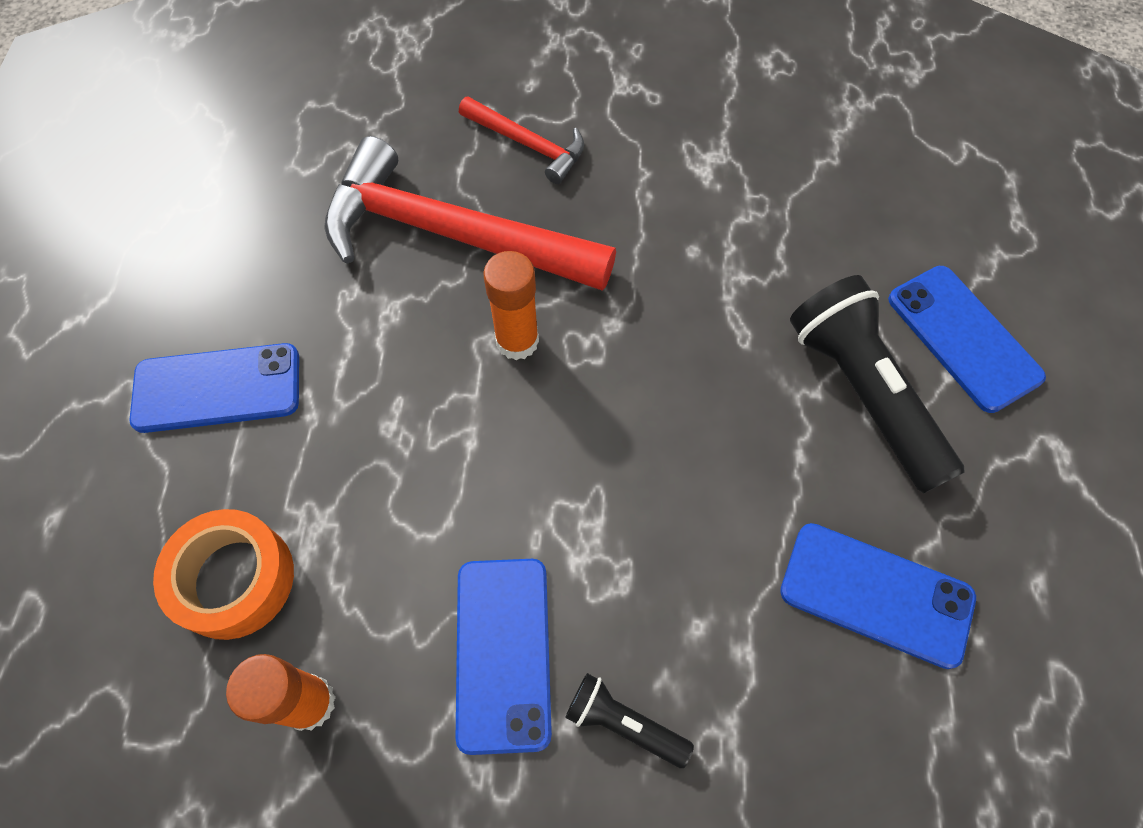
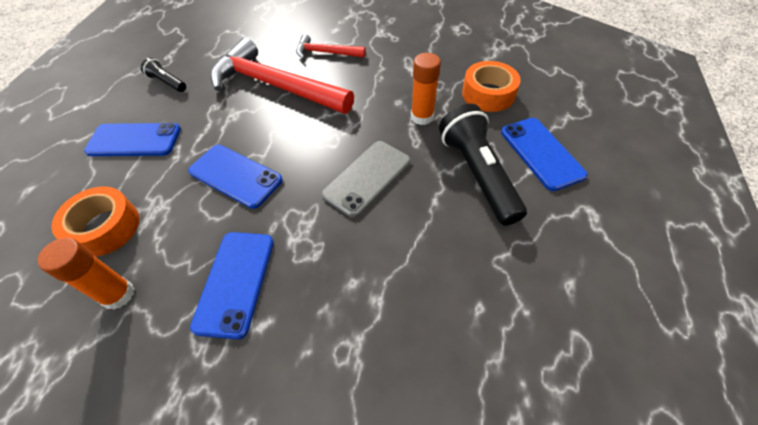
camera: 10 degrees right, 10 degrees down
(517, 341) = (293, 133): orange glue stick -> orange glue stick (422, 117)
(528, 145) = (326, 53): red hammer -> red hammer turned 150 degrees clockwise
(624, 723) = (293, 330): black flashlight -> black flashlight (167, 82)
(674, 422) = (367, 178): none -> grey phone
(853, 217) = (488, 94): none -> orange tape
(876, 594) = (465, 278): blue phone -> blue phone (235, 176)

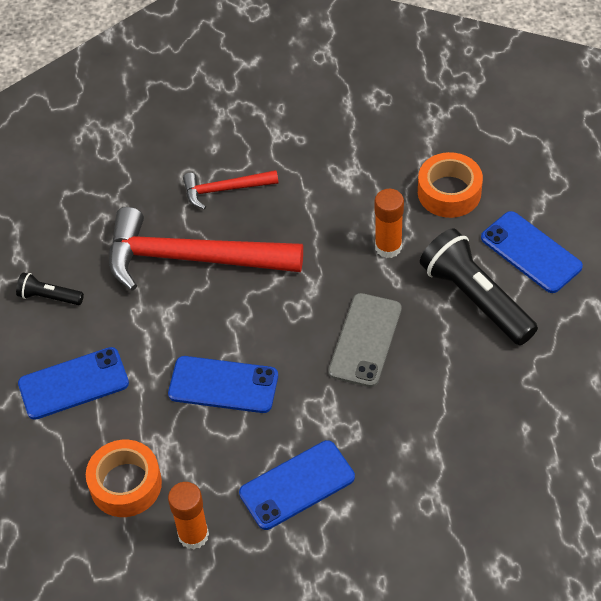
camera: 20 degrees left, 0 degrees up
(235, 282) = (297, 485): blue phone -> blue phone turned 75 degrees clockwise

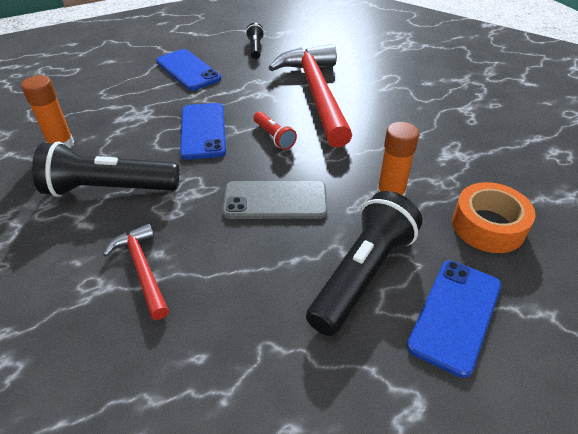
camera: 70 degrees right, 10 degrees down
(125, 484) = (107, 106): orange tape -> none
(225, 189) = (391, 95): red hammer -> red hammer (142, 269)
(261, 319) = (274, 137): none -> red flashlight
(297, 485) = (109, 189): blue phone -> black flashlight

